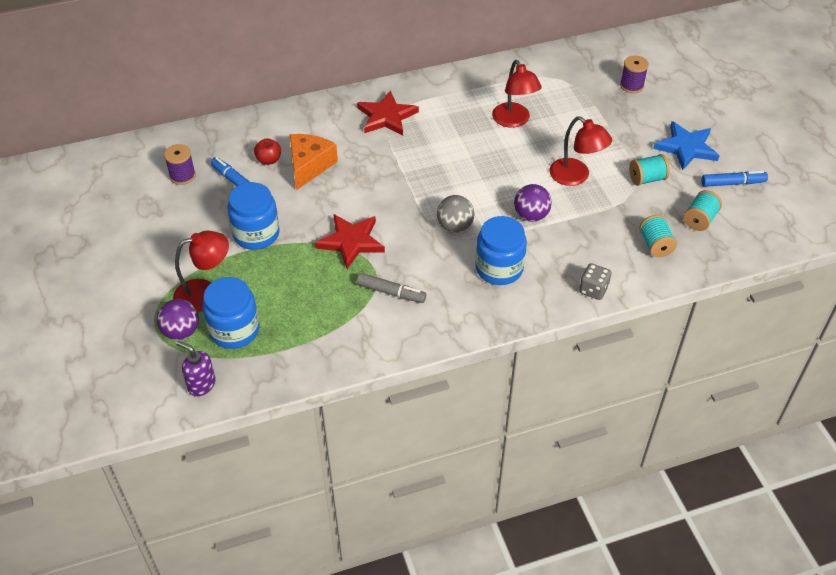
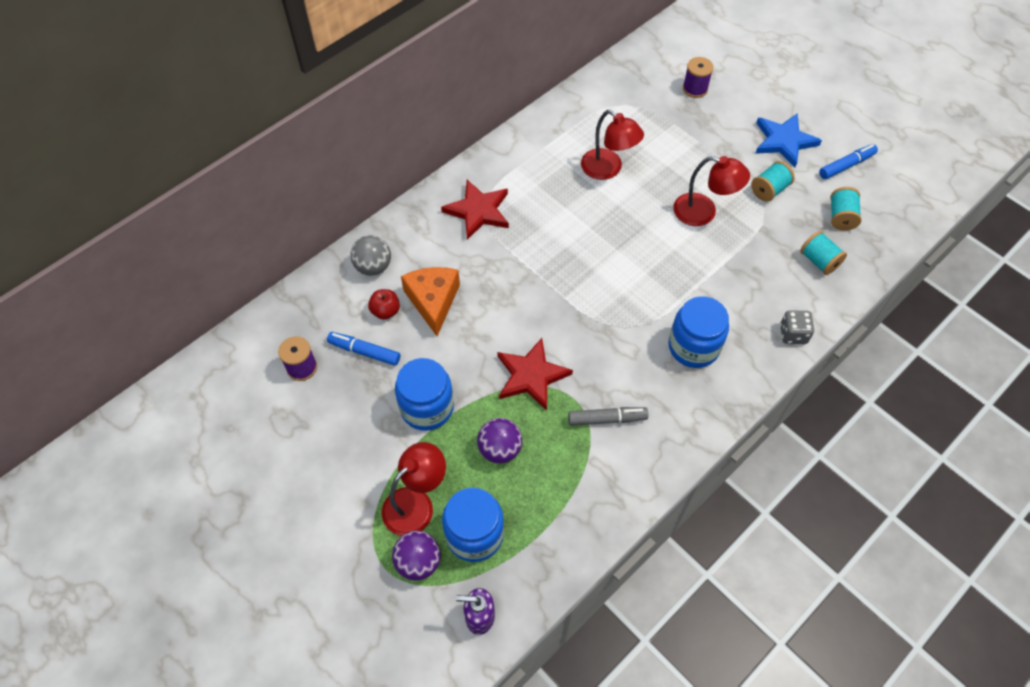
camera: 25 degrees left, 10 degrees up
(455, 226) = (623, 315): grey ball -> grey ball (373, 266)
(531, 215) = (688, 273): purple ball -> purple ball (500, 449)

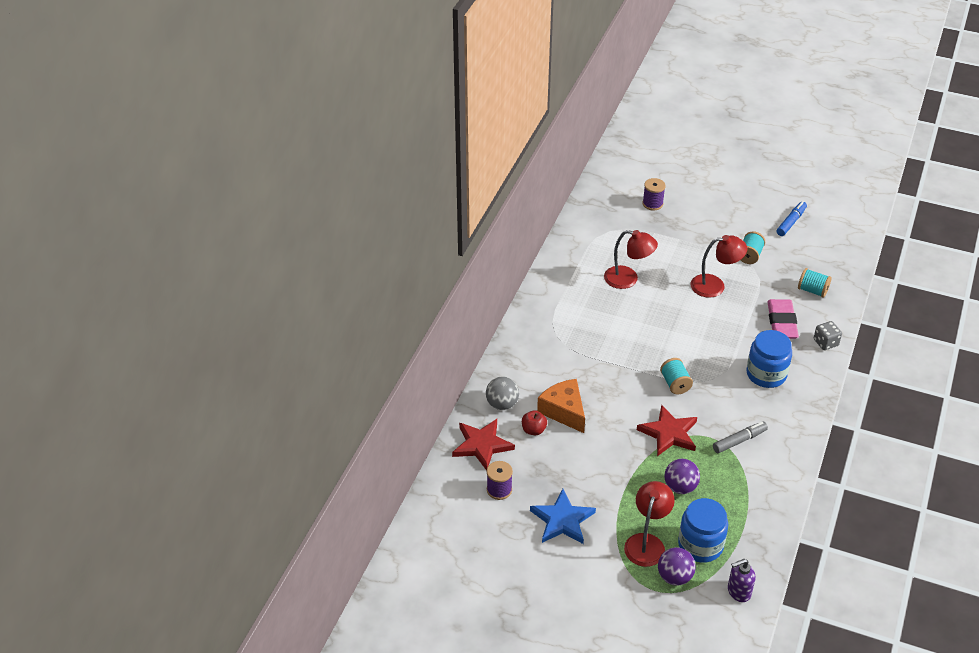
camera: 25 degrees left, 15 degrees down
(364, 351) = (538, 462): blue marker -> none
(427, 407) = (610, 481): blue jar -> none
(478, 211) = (553, 339): red star -> red star (482, 445)
(755, 288) = (782, 322): none -> pink eraser
(784, 141) = (738, 220): blue star -> blue star (562, 520)
(841, 217) = (809, 257): turquoise spool -> turquoise spool (675, 384)

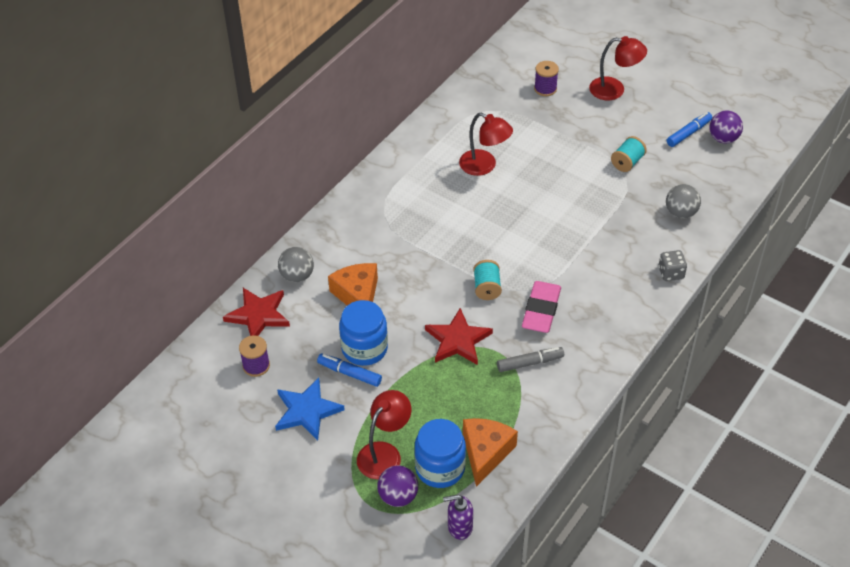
camera: 15 degrees right, 5 degrees up
(533, 430) = (318, 309): red apple -> none
(586, 480) = (349, 373): none -> blue marker
(680, 487) = (445, 401): purple ball -> purple ball (723, 138)
(715, 285) = (575, 189): red lamp -> red lamp (614, 90)
(734, 524) = (486, 452): none -> orange cheese
(766, 374) = (590, 296): blue jar -> blue jar (364, 348)
(782, 322) = (631, 242): pink eraser -> pink eraser (541, 310)
(812, 290) = (680, 213): turquoise spool -> grey ball

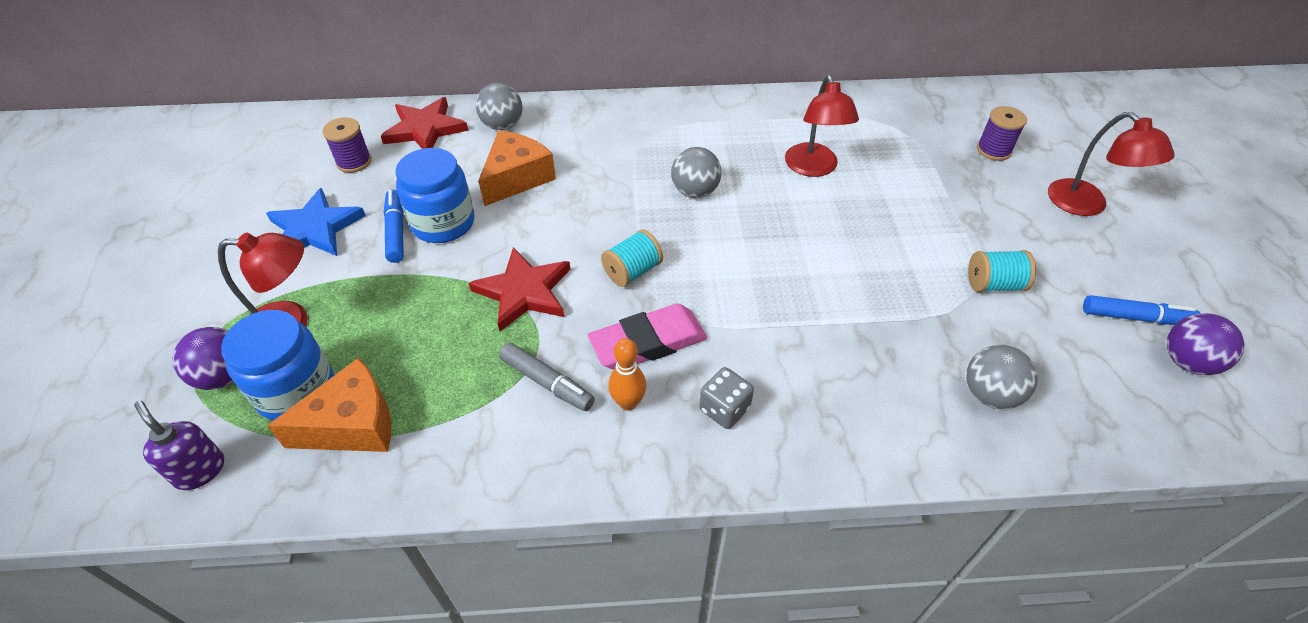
camera: 50 degrees right, 0 degrees up
(452, 226) = (695, 191): none -> grey ball
(570, 339) = (628, 402): none -> orange bowling pin
(671, 273) = (868, 450): grey dice -> grey dice (724, 409)

